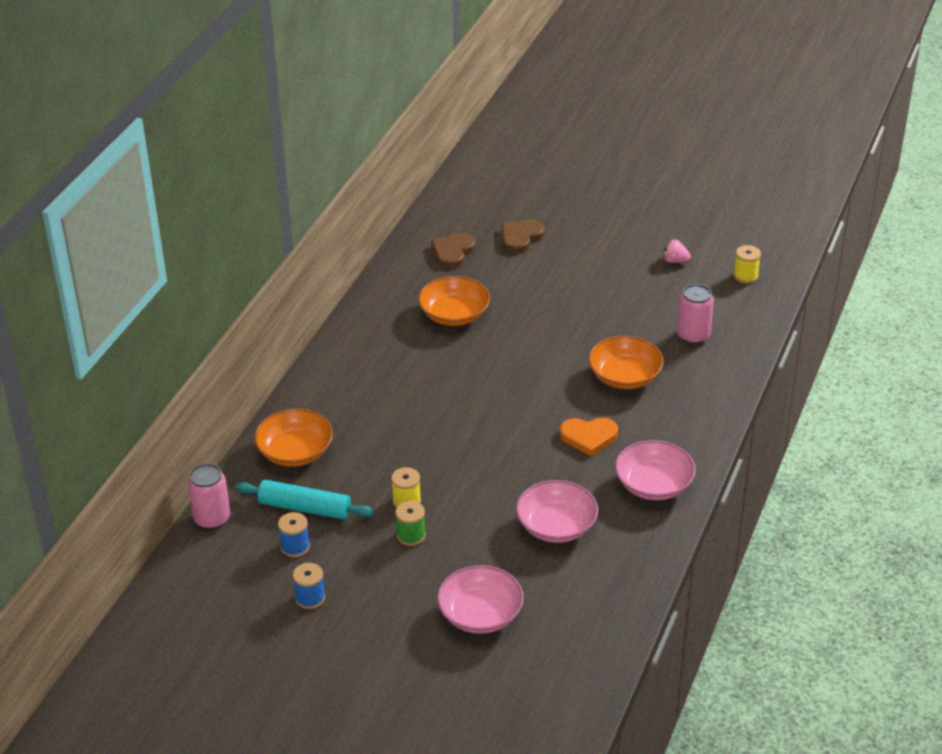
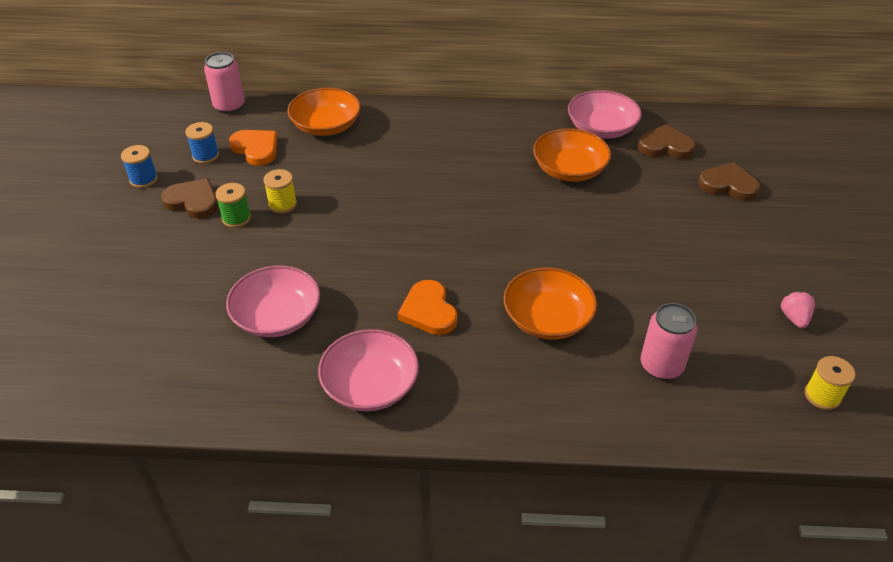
camera: 70 degrees right, 5 degrees up
(305, 508) = (256, 149): turquoise rolling pin -> orange heart
(368, 563) = (193, 201): none -> brown heart
(480, 614) = (136, 290): pink bowl -> pink bowl (601, 128)

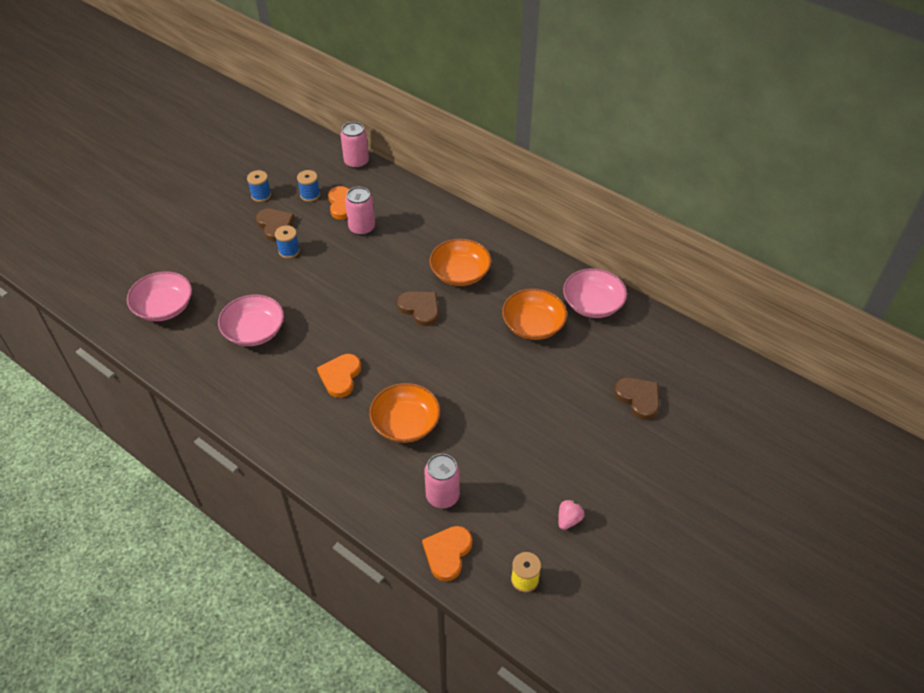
camera: 35 degrees right, 5 degrees up
(236, 218) = (289, 251): green spool -> blue spool
(282, 204) = (323, 255): yellow spool -> none
(300, 162) = (362, 228): none -> pink can
(326, 126) = (403, 207): orange bowl -> orange bowl (460, 273)
(370, 385) = (264, 404): pink bowl -> pink bowl (164, 307)
(665, 146) = (626, 342): brown heart -> brown heart (420, 309)
(728, 417) = (447, 553): none -> orange heart

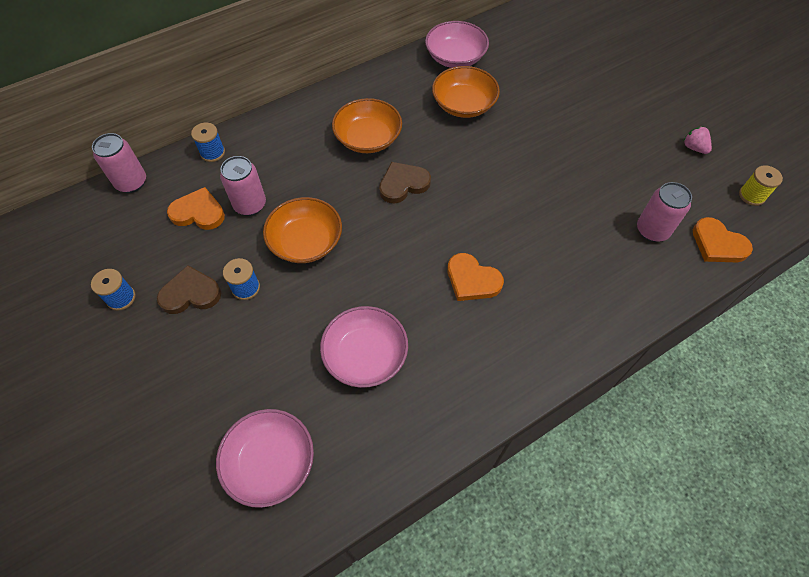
camera: 70 degrees left, 10 degrees up
(310, 195) = (158, 243): blue spool -> blue spool (212, 153)
(405, 423) = (555, 237): orange bowl -> orange bowl (306, 241)
(638, 398) = (575, 64): brown heart -> none

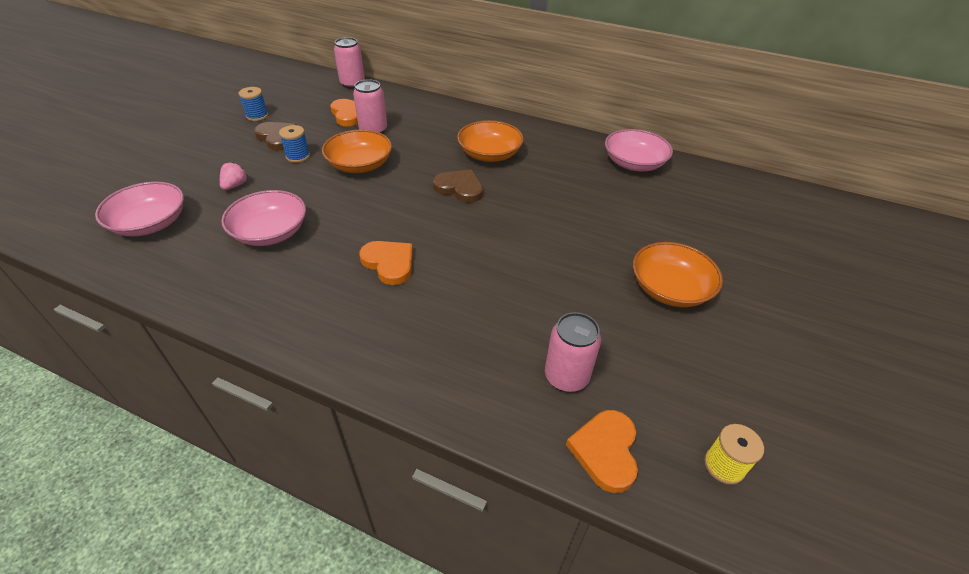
camera: 55 degrees right, 15 degrees down
(212, 153) = (406, 100): blue spool -> none
(464, 104) = (585, 187): orange bowl -> orange bowl (670, 289)
(472, 280) = (389, 263): orange heart -> orange heart turned 135 degrees clockwise
(694, 148) = (733, 375): pink strawberry -> pink strawberry (235, 185)

